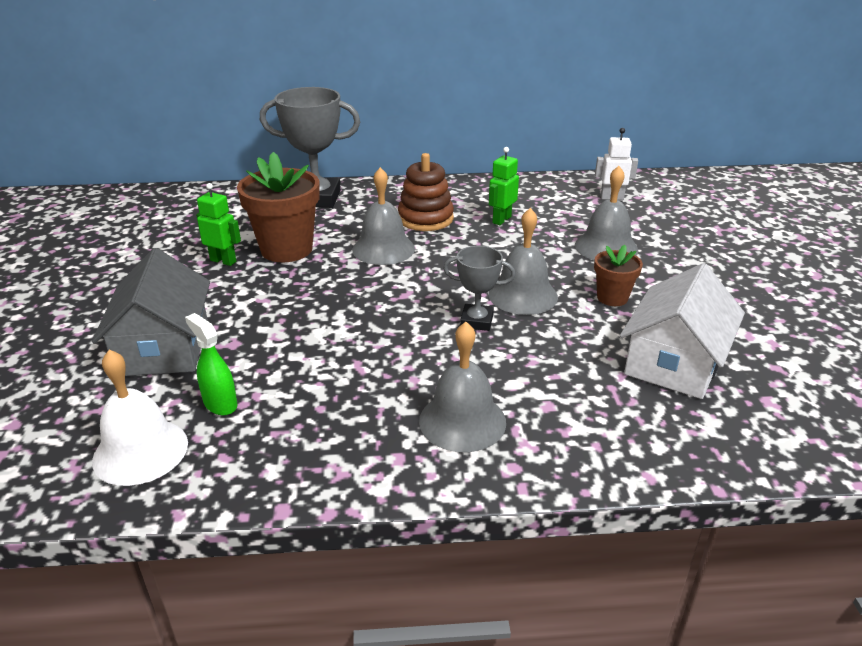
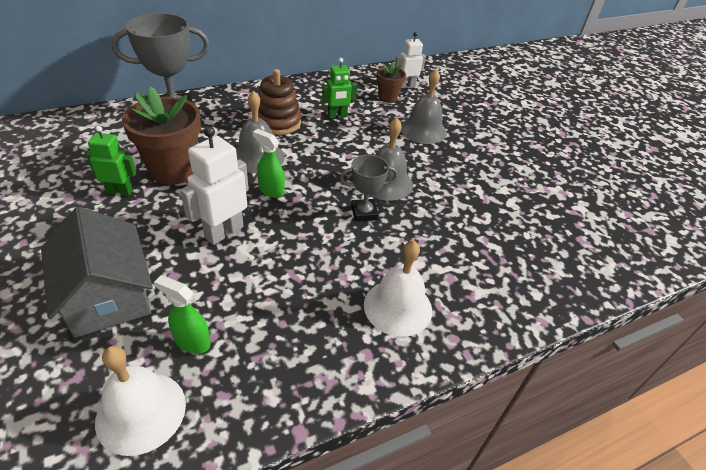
camera: 25 degrees left, 10 degrees up
(306, 313) = (224, 232): none -> white robot
(379, 283) = (271, 190): none -> green spray bottle
(462, 421) = (398, 307): grey bell -> white bell
(501, 220) = (337, 116): green robot -> green robot turned 120 degrees counterclockwise
(612, 298) = (448, 174): brown flower pot -> brown flower pot (387, 97)
(674, 362) = (513, 221): white house -> none

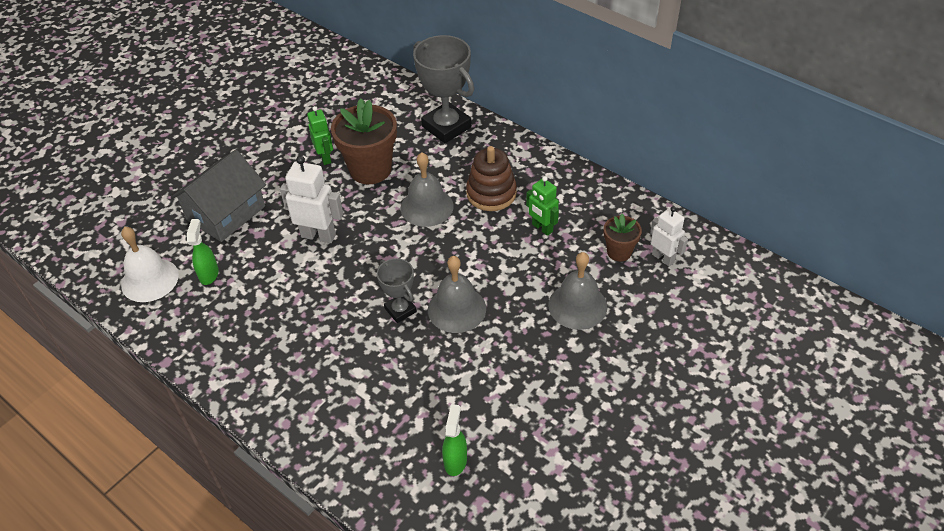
camera: 70 degrees right, 5 degrees up
(271, 190) = (387, 237): green spray bottle -> green spray bottle (455, 460)
(398, 307) = (299, 375): white bell -> none

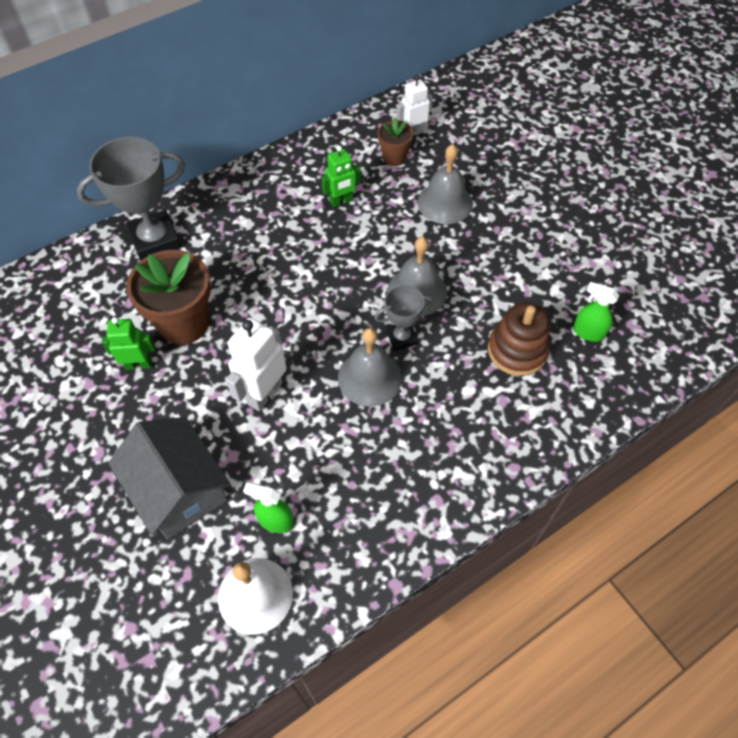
camera: 75 degrees left, 10 degrees up
(427, 207) = (269, 284): grey bell -> grey bell (369, 377)
(491, 193) = (276, 227): brown stacking toy -> brown stacking toy (517, 350)

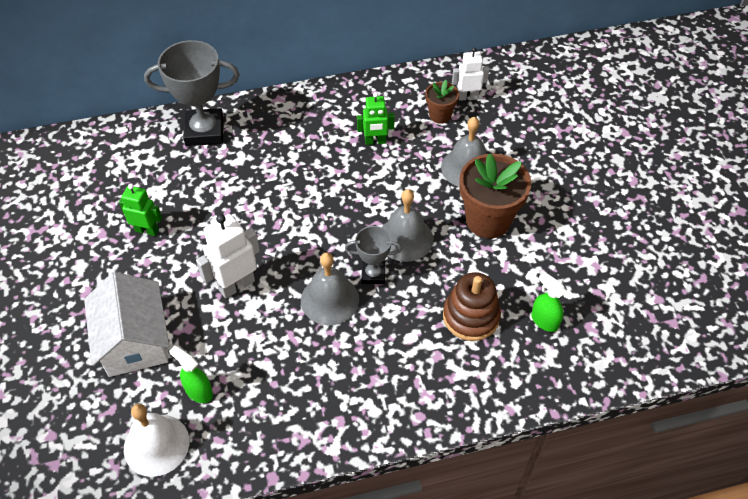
camera: 20 degrees right, 5 degrees down
(178, 489) = (134, 340): grey house -> white house
(184, 323) = (197, 207): brown flower pot -> brown flower pot (488, 220)

